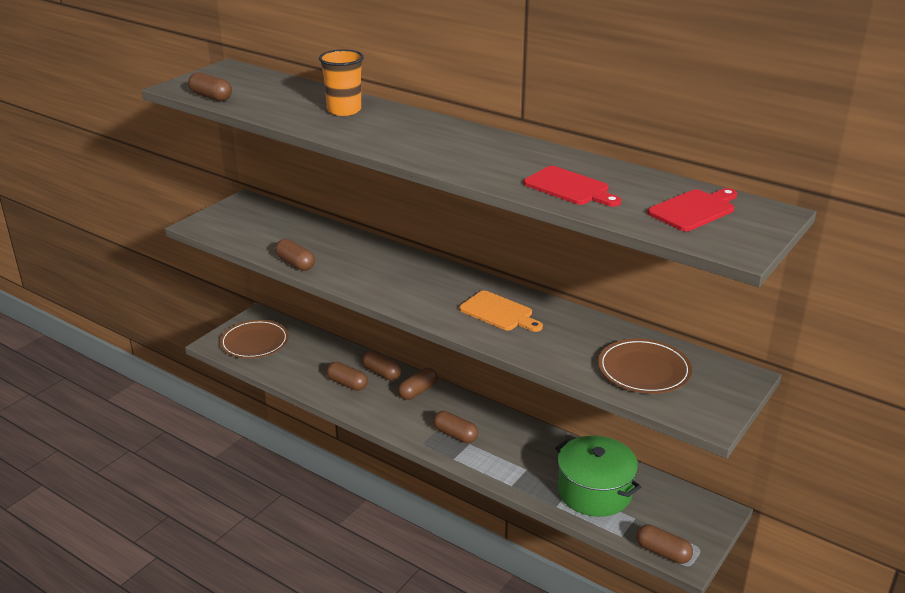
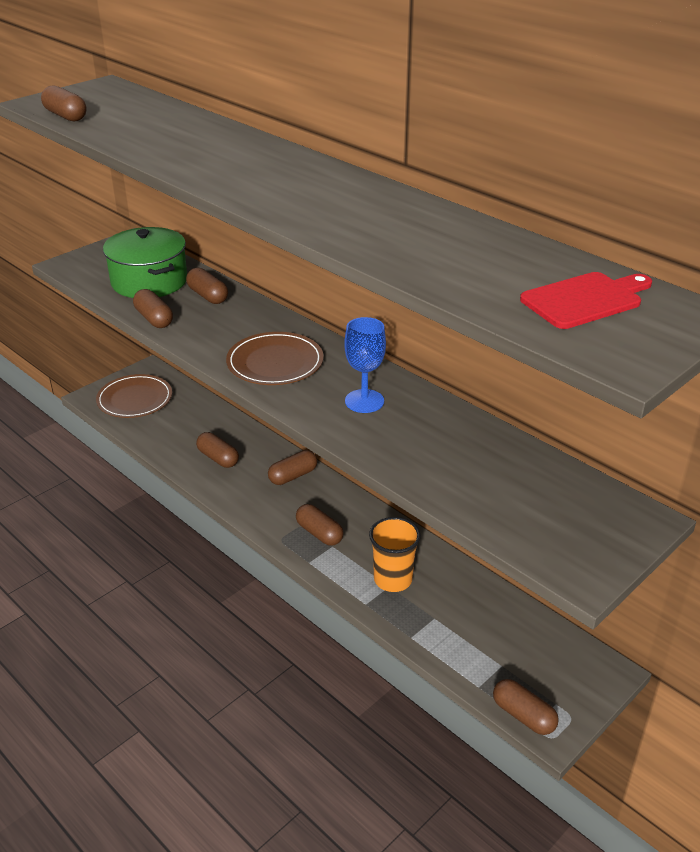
camera: 10 degrees right, 5 degrees up
(344, 110) = (206, 141): orange cup -> orange cup (393, 579)
(381, 373) = (259, 449): brown capsule -> brown capsule (208, 296)
(499, 312) = (364, 401): orange cutting board -> blue goblet
(569, 187) = (432, 256): red cutting board -> none
(594, 491) = (461, 625): green pot -> green pot (149, 281)
(644, 370) = (518, 495): brown plate -> brown plate (275, 362)

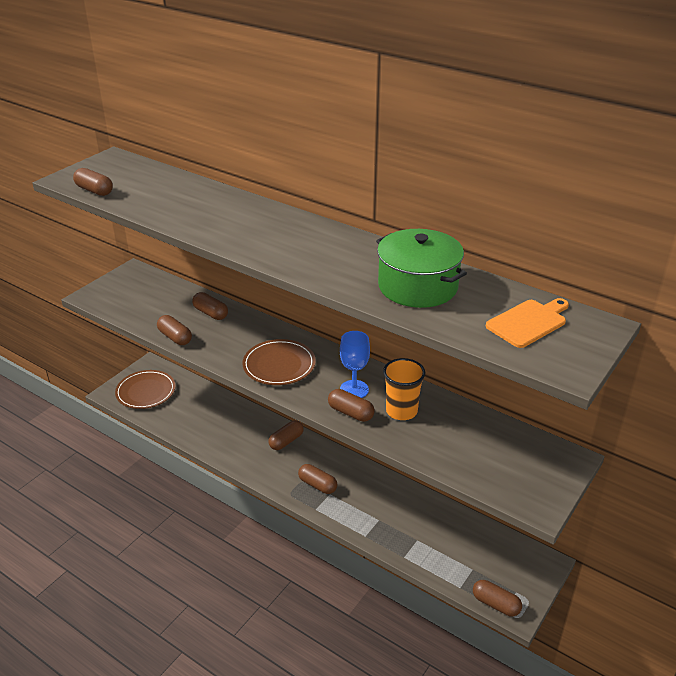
camera: 10 degrees left, 0 degrees up
(149, 281) = (161, 305): green pot -> green pot (417, 286)
(218, 458) = (225, 433): brown capsule -> brown capsule (351, 413)
(393, 579) = (380, 514): orange cup -> orange cup (401, 411)
(585, 300) = (528, 322): red cutting board -> orange cutting board

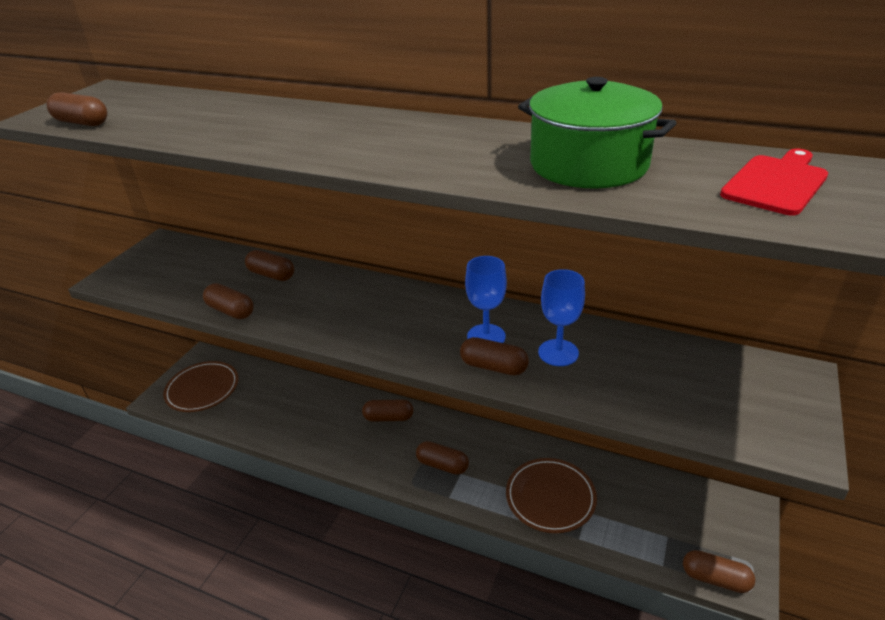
camera: 10 degrees left, 0 degrees up
(279, 365) = (378, 322): brown plate -> brown plate (550, 497)
(286, 441) = (388, 417): brown capsule -> brown capsule turned 60 degrees clockwise
(401, 411) = (558, 353): orange cup -> blue goblet
(528, 322) = (776, 183): orange cutting board -> red cutting board

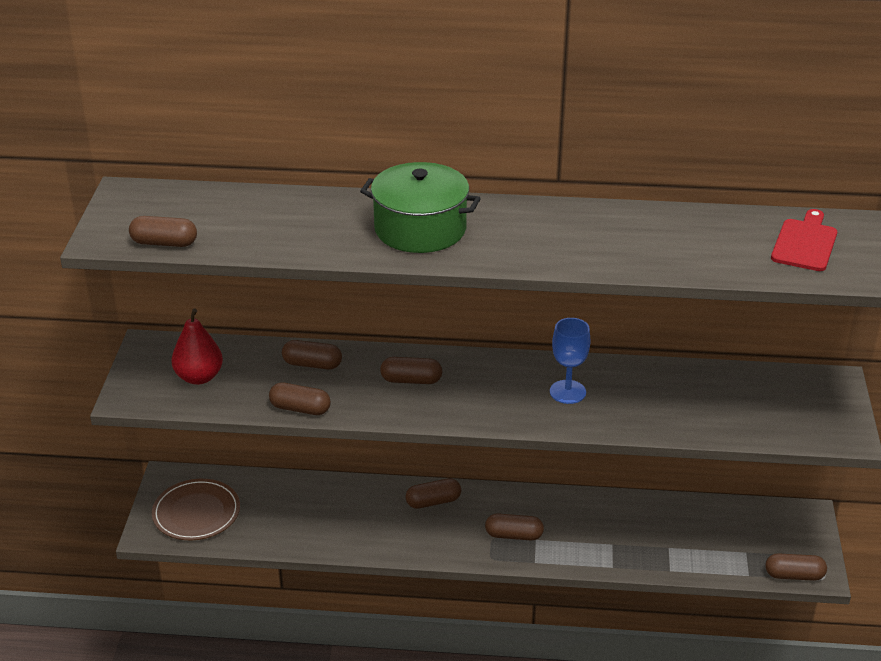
camera: 20 degrees left, 0 degrees up
(175, 271) = (199, 377): none -> red pear
(494, 367) = (588, 417): brown capsule -> brown capsule (411, 380)
(550, 497) = (631, 542): brown plate -> none
(558, 353) = (638, 396): blue goblet -> none
(588, 164) = (667, 241): green pot -> green pot (420, 229)

